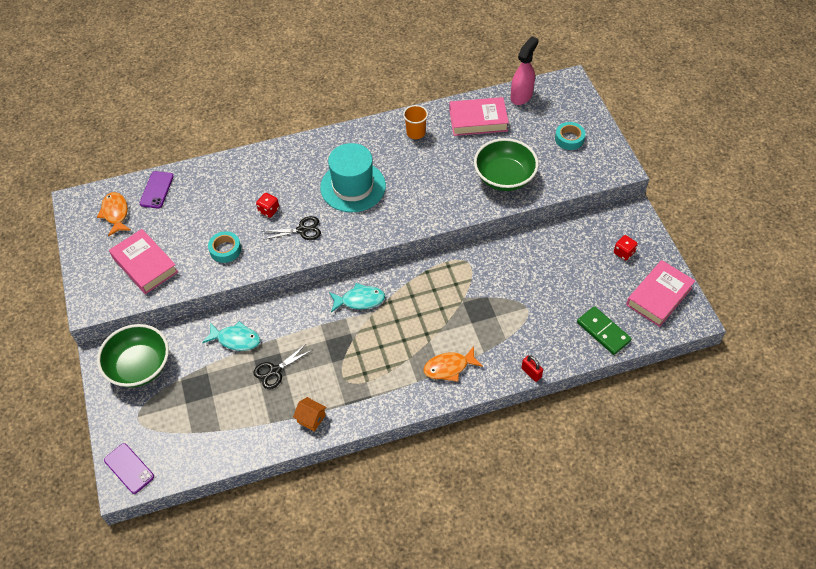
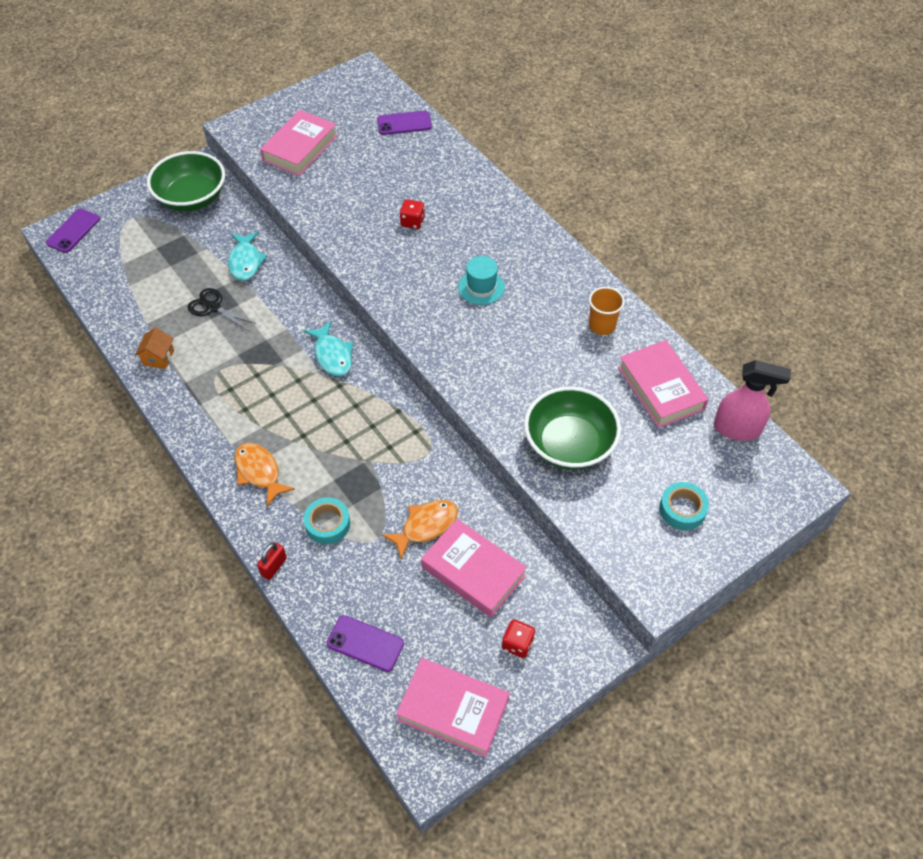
camera: 70 degrees right, 0 degrees up
(115, 213) = (359, 104): orange fish -> orange fish (426, 526)
(225, 250) = (342, 203): turquoise tape -> turquoise tape (327, 524)
(302, 230) = (395, 260): black scissors -> none
(353, 186) = (481, 287): turquoise hat -> turquoise hat, size x0.54
(567, 262) = (473, 571): none -> pink book
(603, 332) = (365, 643): green domino -> purple phone

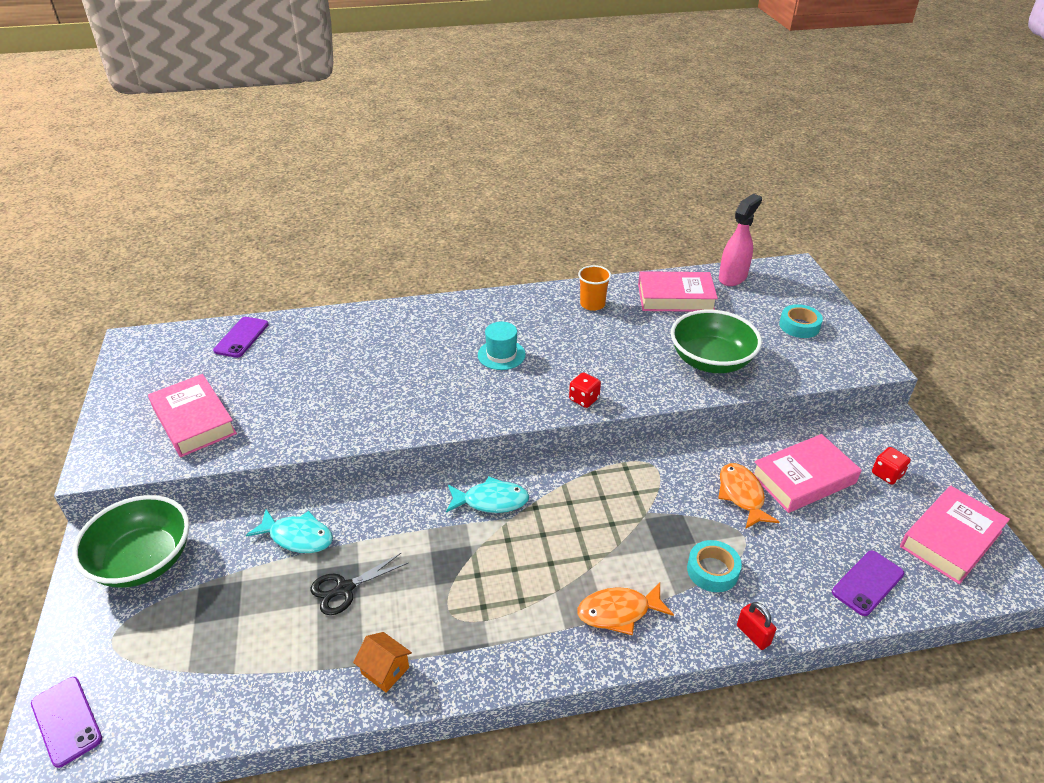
camera: 65 degrees left, 15 degrees down
(412, 222) = (382, 372): red dice -> red dice (584, 399)

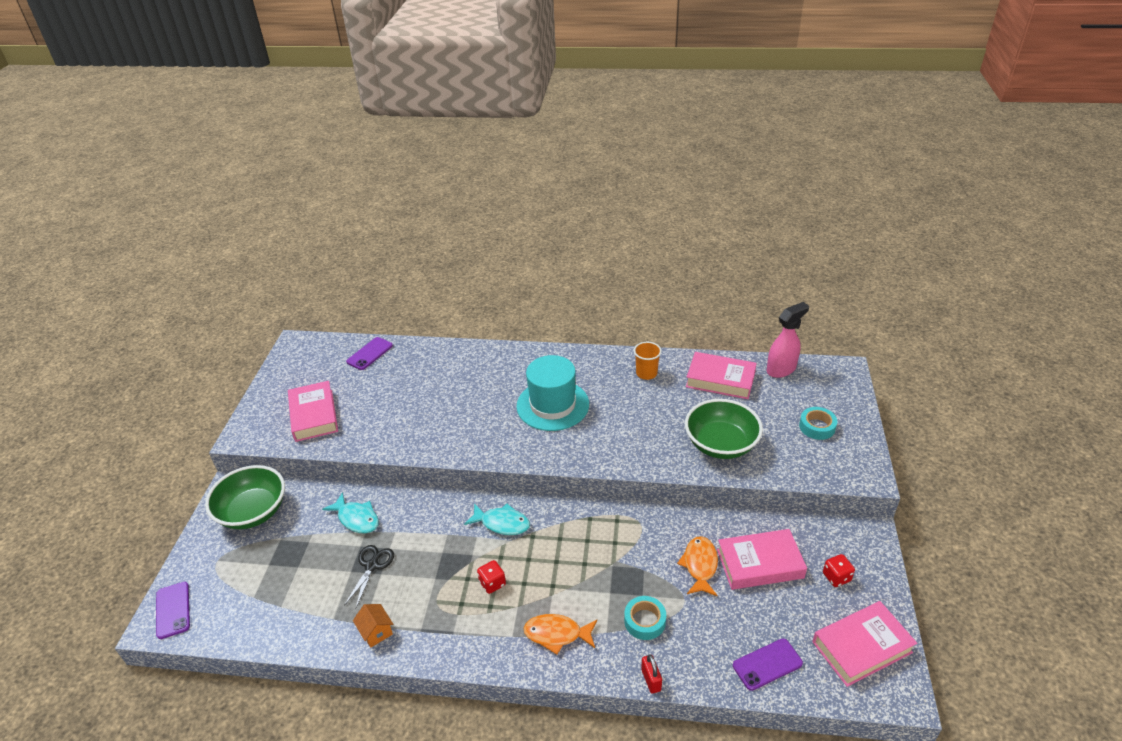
camera: 20 degrees right, 0 degrees up
(344, 589) = (372, 565): black scissors -> black scissors turned 120 degrees clockwise
(501, 355) = (552, 405): turquoise hat -> turquoise hat, size x1.87
(584, 399) = (599, 457): red dice -> red dice (492, 583)

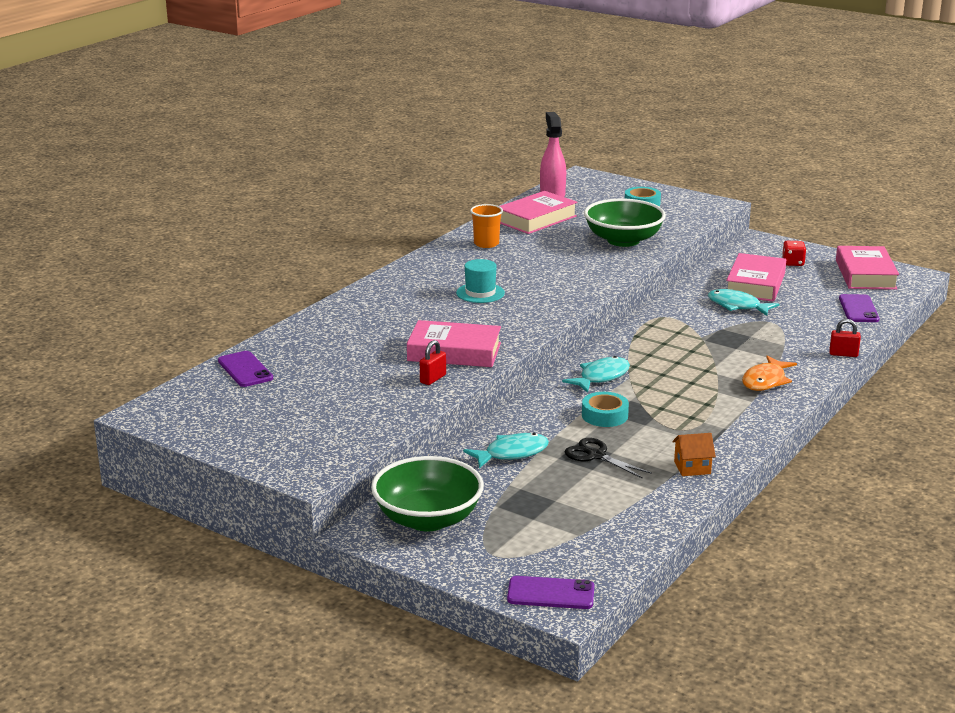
camera: 65 degrees left, 15 degrees down
(314, 415) = (326, 421): pink book -> pink book (454, 352)
(396, 437) = (433, 379): none -> red padlock
(492, 583) = (678, 397): red dice -> none
(552, 405) = (480, 293): turquoise hat -> turquoise hat, size x0.54
(645, 621) = (780, 342): turquoise tape -> turquoise tape (604, 415)
(700, 565) = (737, 306): orange fish -> turquoise fish

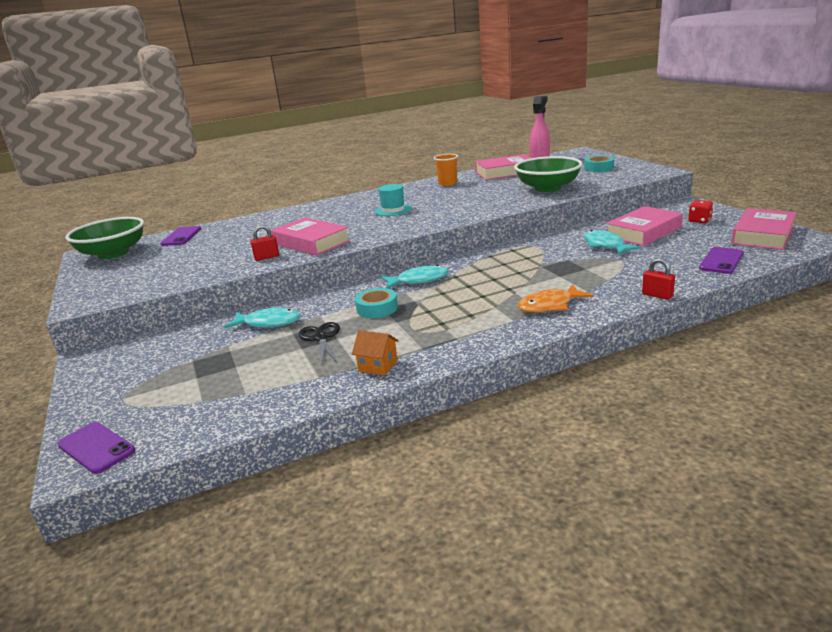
camera: 35 degrees right, 0 degrees up
(428, 519) = (136, 358): green bowl -> green bowl (113, 253)

